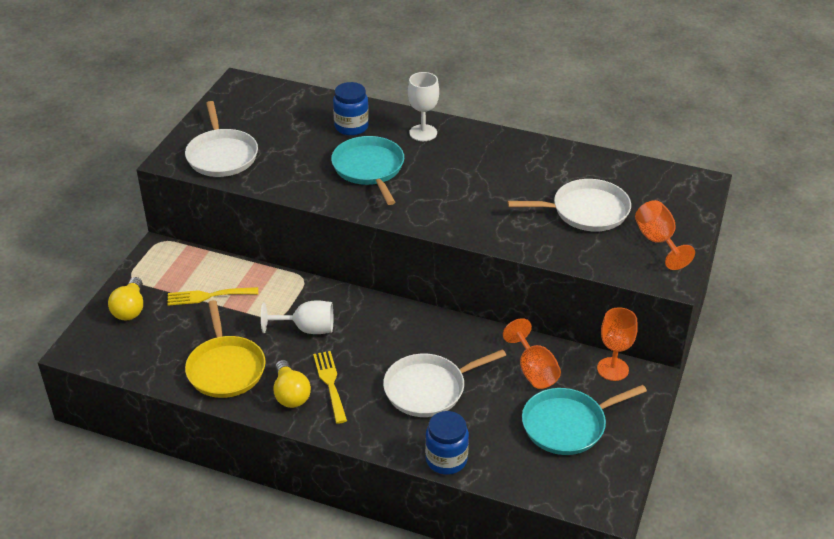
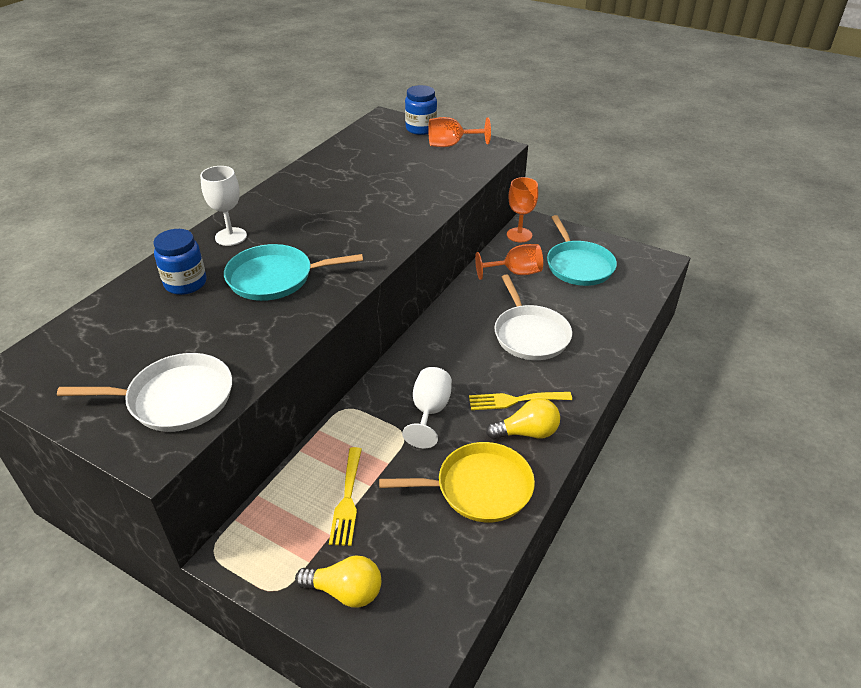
camera: 80 degrees left, 0 degrees up
(446, 459) = (616, 334): blue jar -> blue jar (421, 129)
(586, 211) = (400, 168): white pan -> none

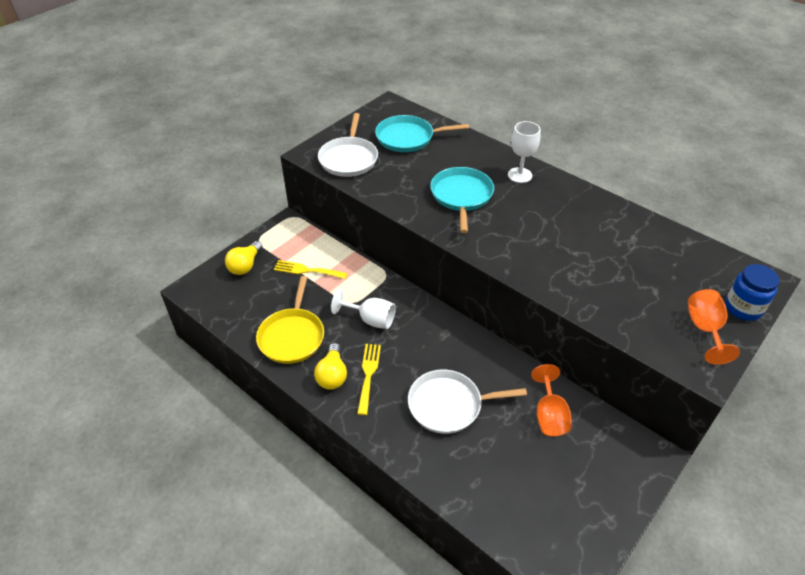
camera: 100 degrees right, 5 degrees up
(185, 283) = (462, 157): blue jar -> none
(519, 235) = (624, 436): orange goblet -> none
(578, 265) = (562, 481): turquoise pan -> turquoise pan (408, 138)

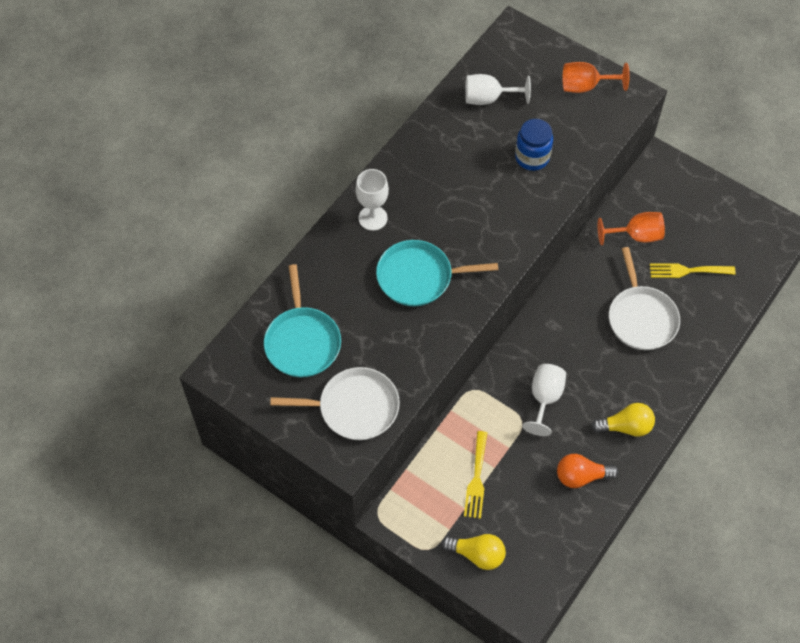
camera: 95 degrees left, 15 degrees up
(292, 336) = (581, 476): yellow pan -> orange light bulb
(368, 374) = (619, 392): yellow fork -> yellow fork (687, 271)
(666, 252) = (488, 98): none -> white goblet
(743, 308) = (554, 54): blue jar -> blue jar (532, 157)

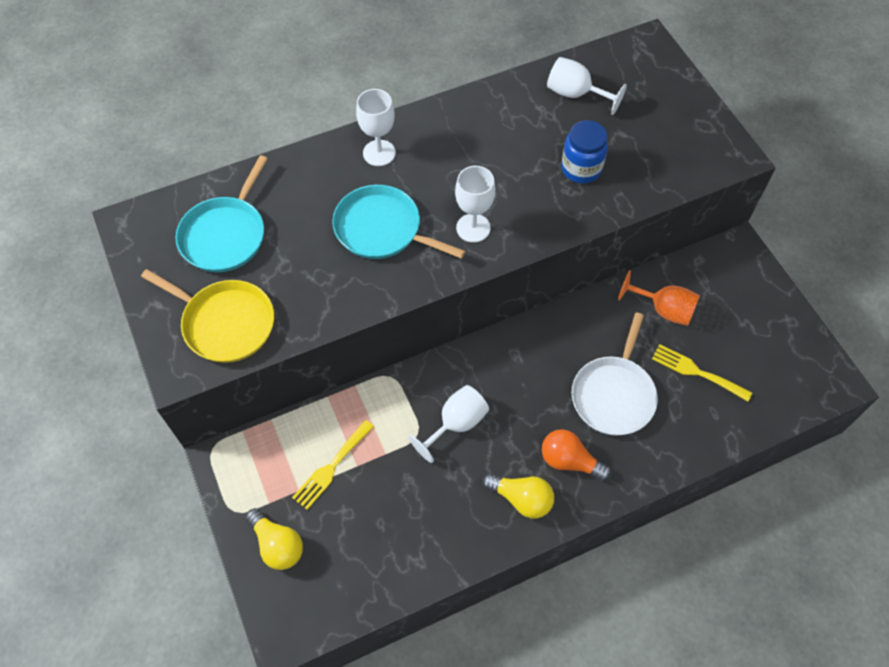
camera: 30 degrees right, 0 degrees up
(354, 407) = (225, 323): white pan -> yellow pan
(485, 242) = (473, 228): none -> white goblet
(581, 476) = (439, 524): orange light bulb -> orange light bulb (569, 461)
(585, 86) = (686, 125): orange goblet -> none

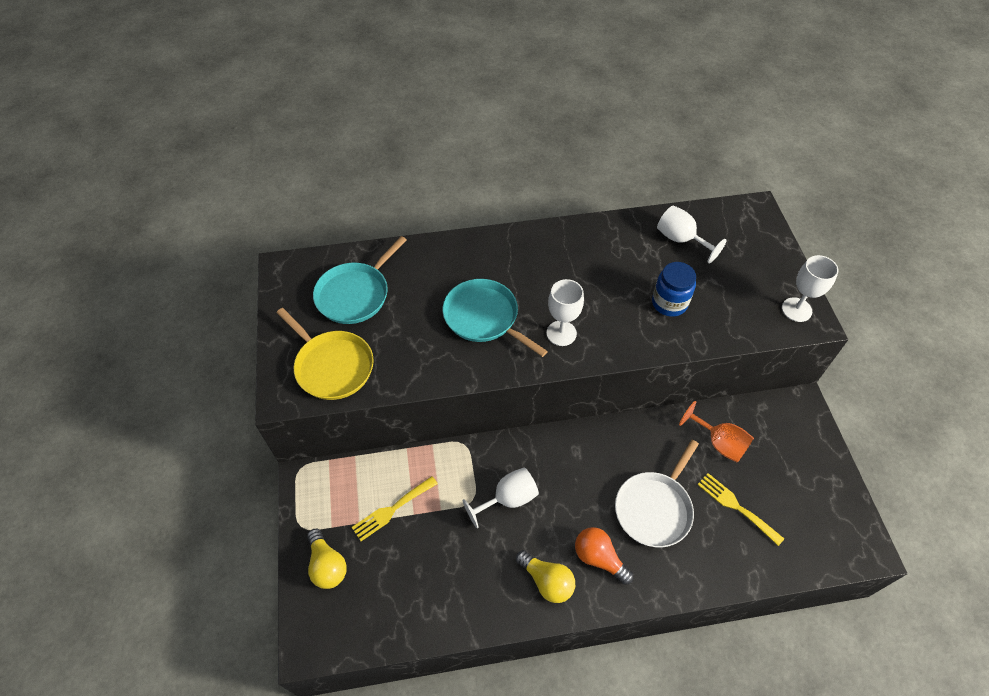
camera: 15 degrees right, 5 degrees down
(379, 153) = (500, 254): white goblet -> white goblet (796, 309)

